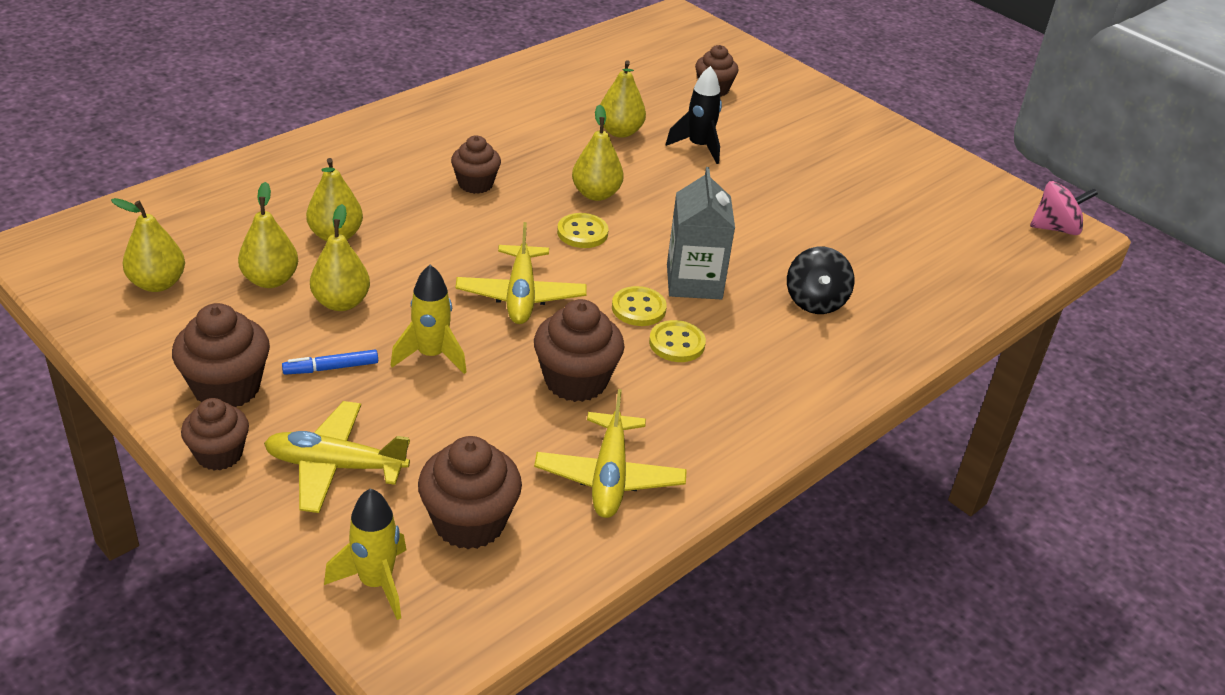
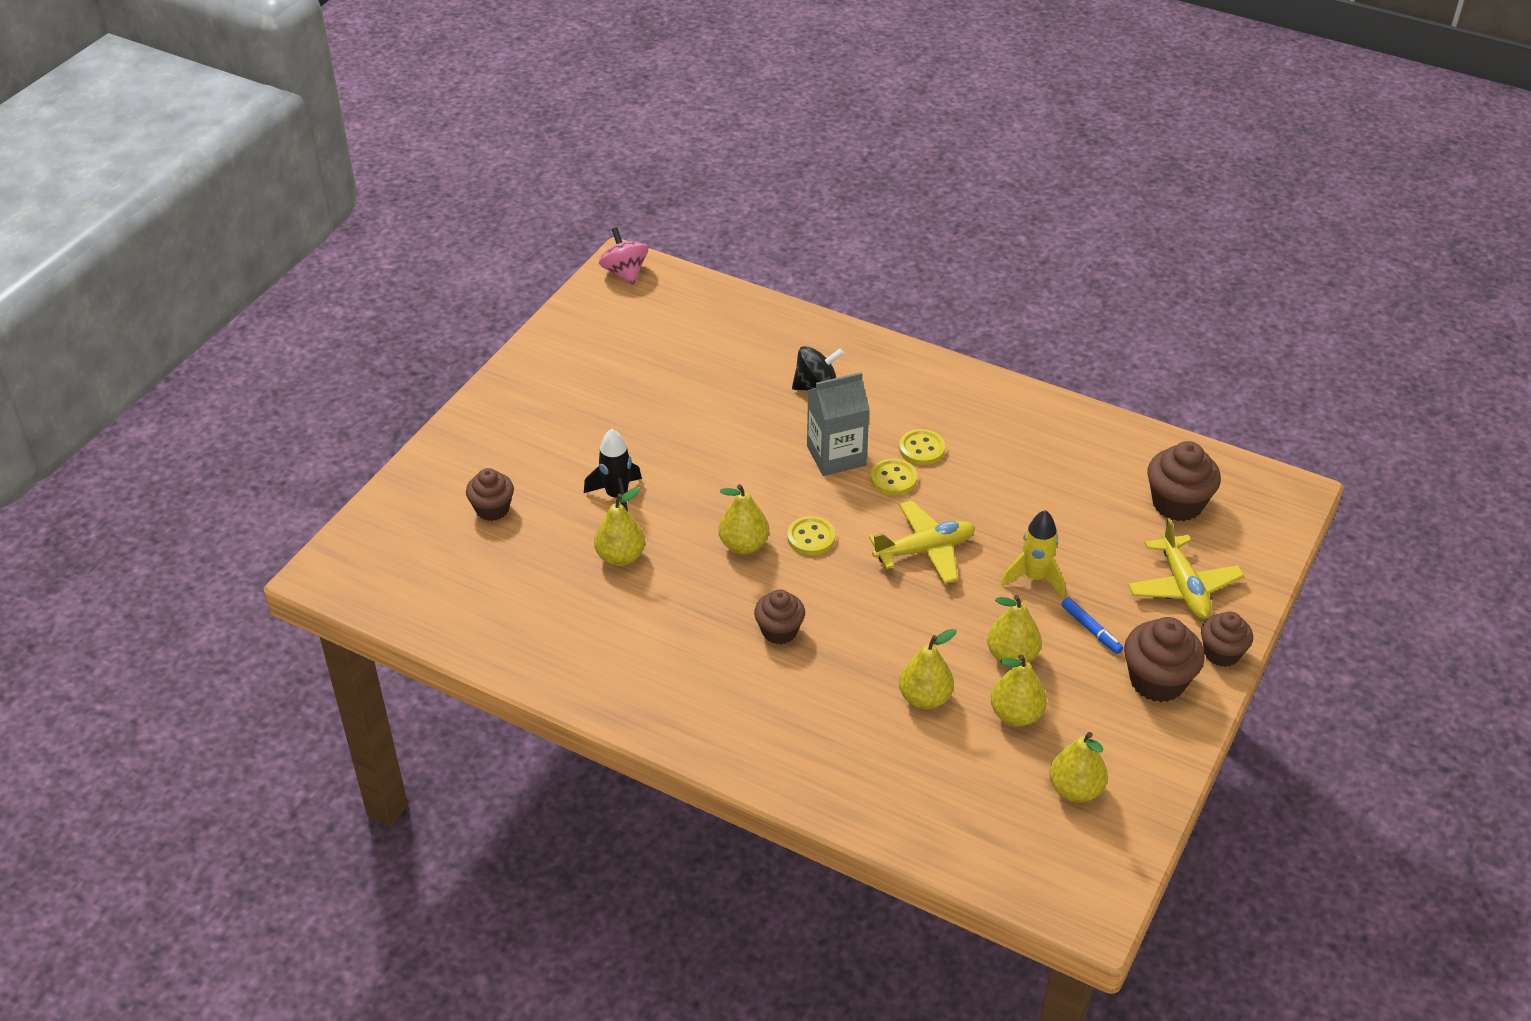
camera: 105 degrees left, 5 degrees up
(376, 583) = (1258, 529): yellow rocket -> none
(576, 381) = (1003, 491): brown cupcake -> none
(609, 477) = (1086, 450): yellow plane -> none

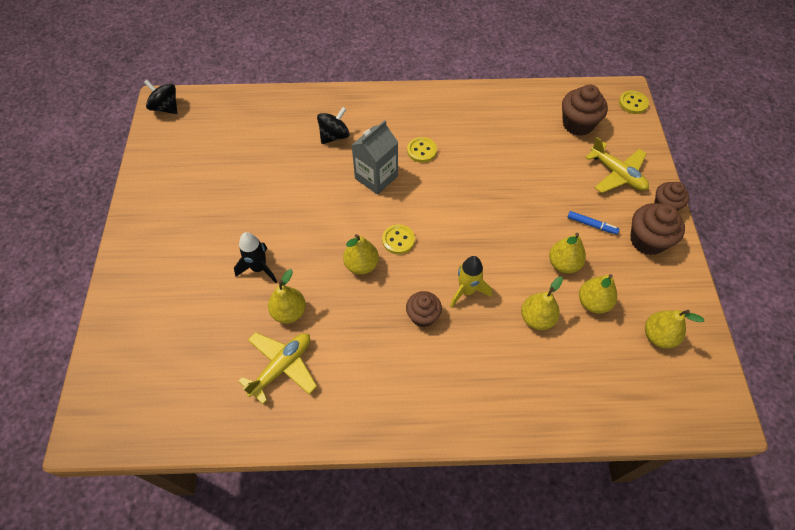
camera: 30 degrees left, 15 degrees up
(492, 509) = (180, 318): brown cupcake -> none
(625, 272) = (166, 108): pink spinning top -> black spinning top
(893, 479) = (419, 177): yellow button -> yellow button (633, 103)
(925, 550) = (468, 217): yellow plane -> yellow plane (282, 367)
(1034, 578) = (539, 206): yellow rocket -> yellow rocket (467, 291)

